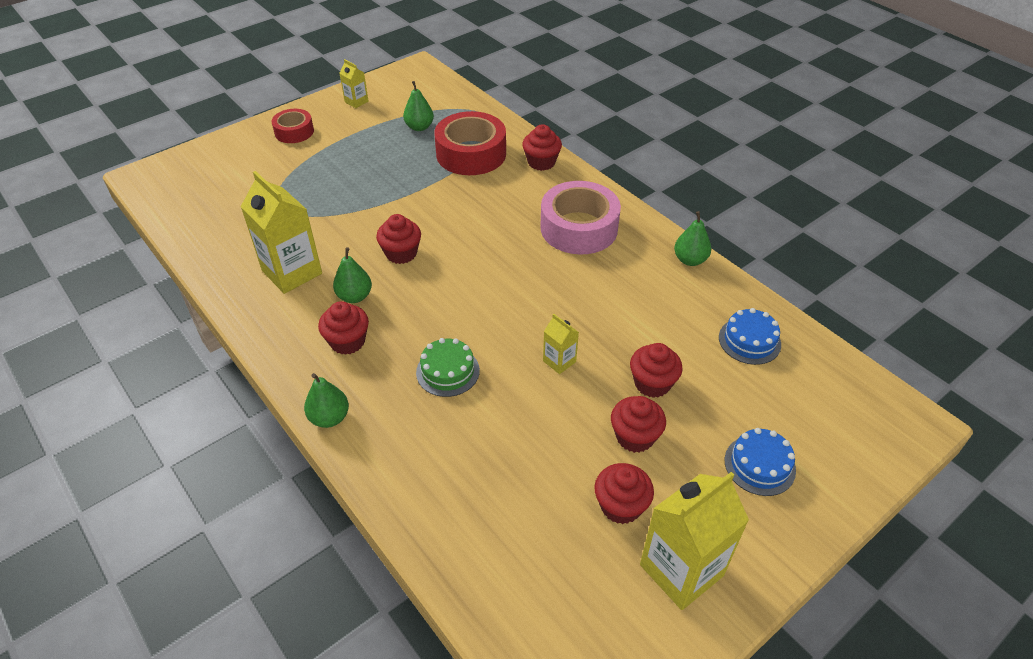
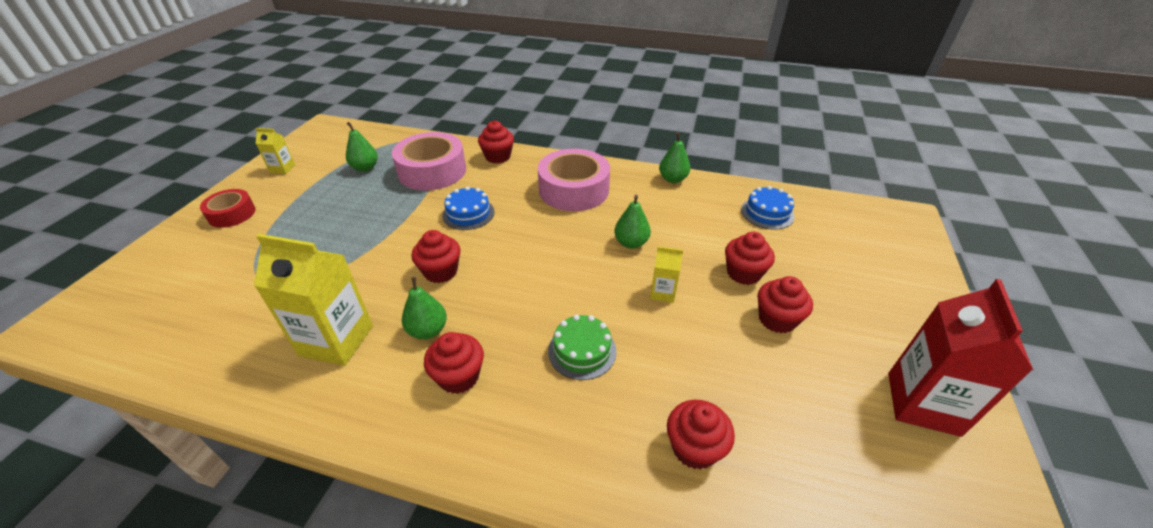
camera: 35 degrees left, 5 degrees down
(329, 418) = (509, 465): green pear -> green pear (631, 243)
(471, 154) = (432, 171): red tape -> pink tape
(621, 506) = (829, 380): red cupcake -> red cupcake (694, 448)
(681, 570) = (922, 403): yellow carton -> red carton
(759, 465) = (870, 291): blue cake -> blue cake (468, 214)

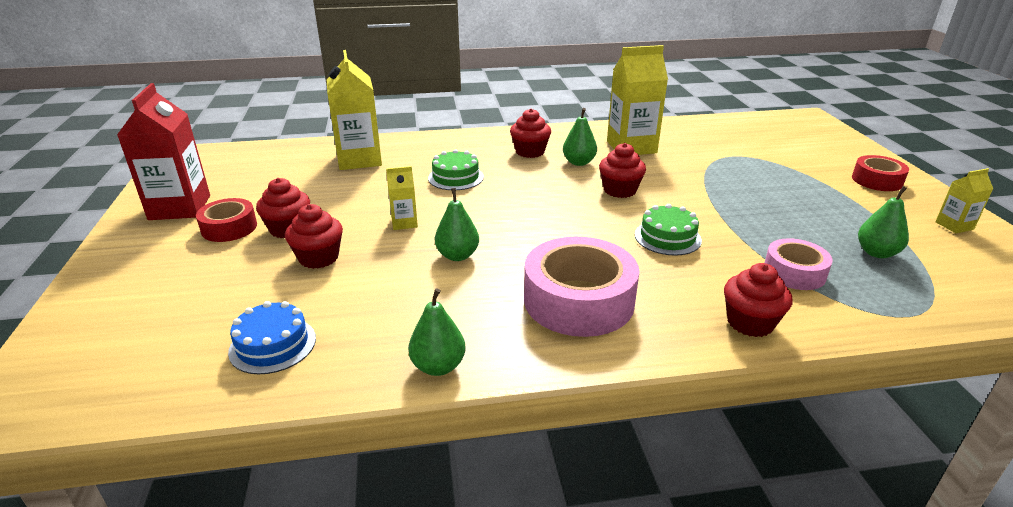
camera: 155 degrees right, 10 degrees down
(432, 171) = (794, 272): pink tape -> pink tape, size x0.57
(468, 214) = (667, 237): blue cake -> green cake
(694, 448) = (359, 159): red cupcake -> yellow carton
(841, 341) = (229, 228): none -> red tape

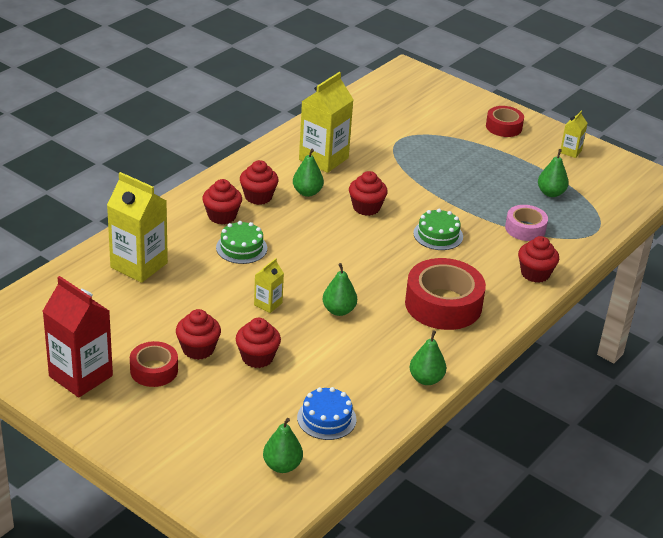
camera: 45 degrees left, 5 degrees up
(151, 365) = (282, 466): none -> green pear
(478, 153) = (222, 216): none -> red cupcake
(578, 300) = (443, 304): pink tape -> red tape

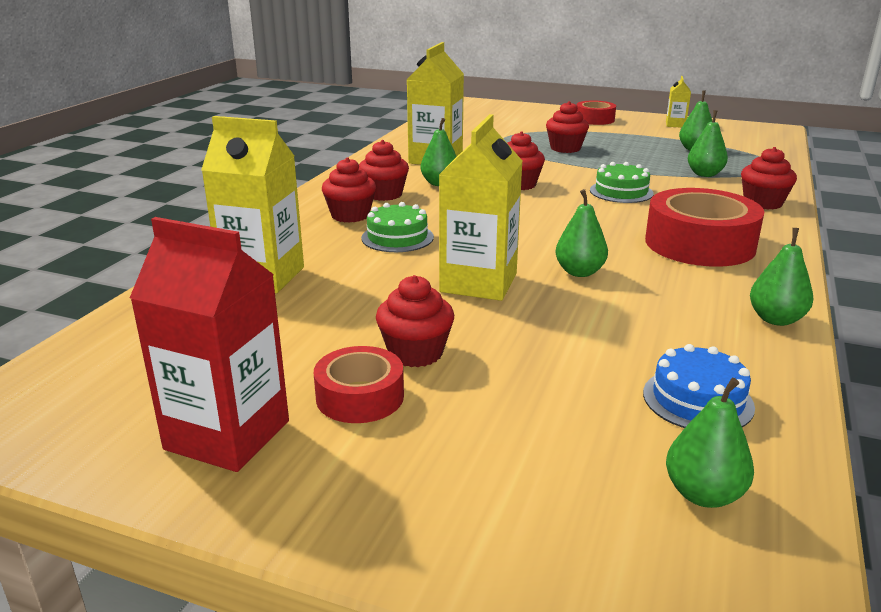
camera: 15 degrees left, 10 degrees down
(257, 357) = (516, 344): red cupcake -> red cupcake (565, 148)
(268, 304) = (478, 283): yellow carton -> yellow carton, size x2.04
(525, 228) = (704, 174): pink tape -> green pear

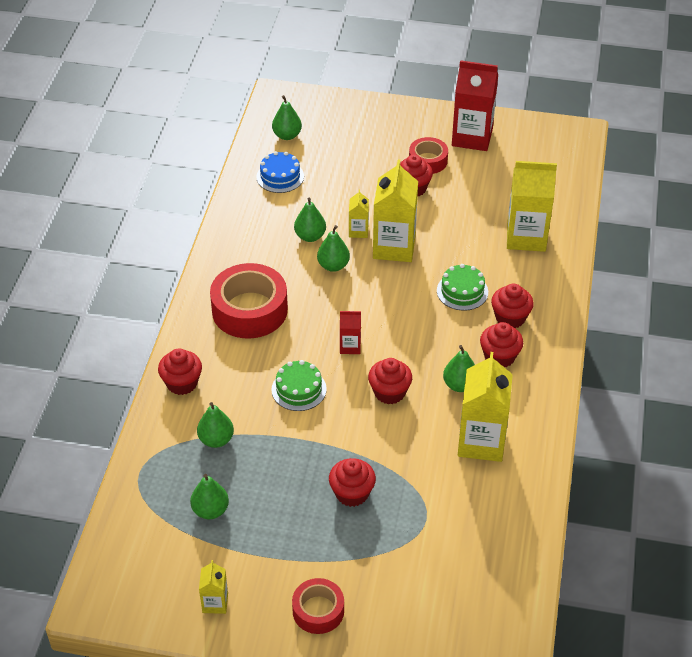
camera: 170 degrees right, 20 degrees up
(534, 305) = (358, 231): none -> yellow carton
(560, 211) = (350, 346): none -> red carton
(776, 319) = (225, 235): green pear -> green pear (310, 236)

